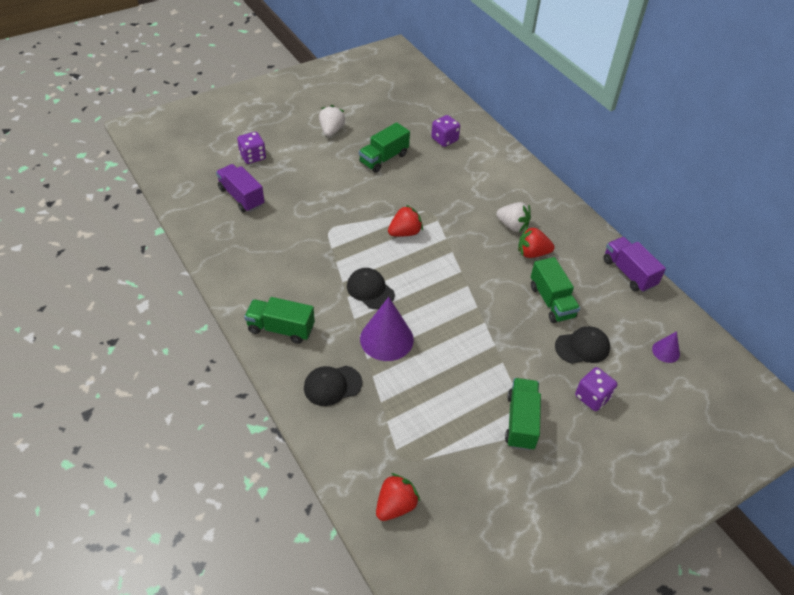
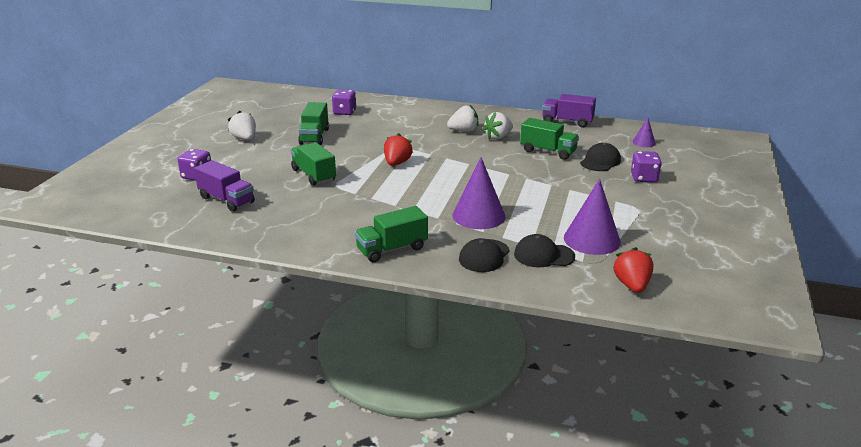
camera: 40 degrees left, 20 degrees down
(241, 197) = (226, 200): purple truck -> purple truck turned 150 degrees counterclockwise
(370, 290) = (423, 199): black cap -> black cap (543, 255)
(436, 433) = (592, 239): none -> purple cone
(521, 421) = (628, 208): green truck -> green truck (314, 175)
(532, 253) = (498, 137): red strawberry -> white strawberry

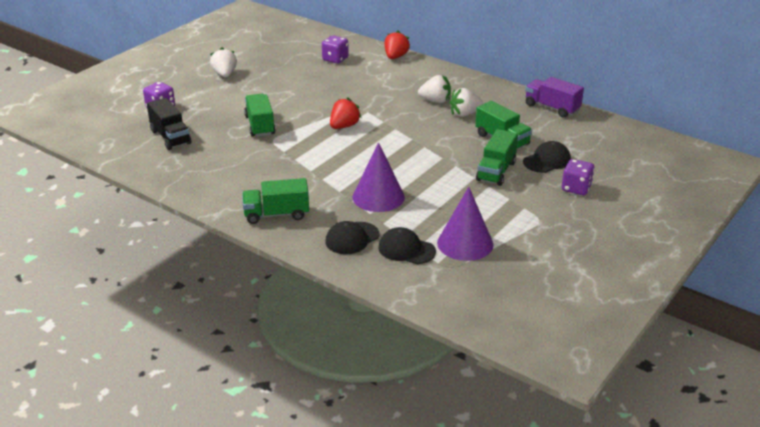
camera: 20 degrees right, 5 degrees up
(226, 200) = (170, 137): purple truck -> black truck
(314, 136) = (288, 83): green truck -> green truck (496, 171)
(632, 285) = (463, 296): red strawberry -> red strawberry (395, 57)
(644, 142) = (614, 147): purple cone -> none

